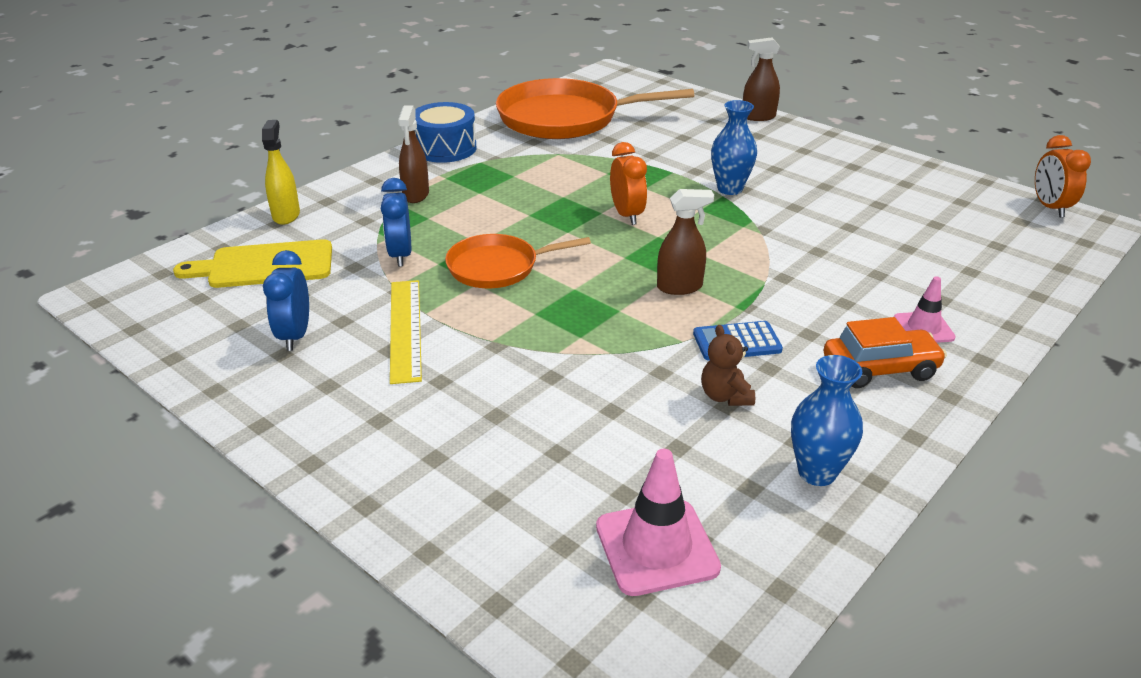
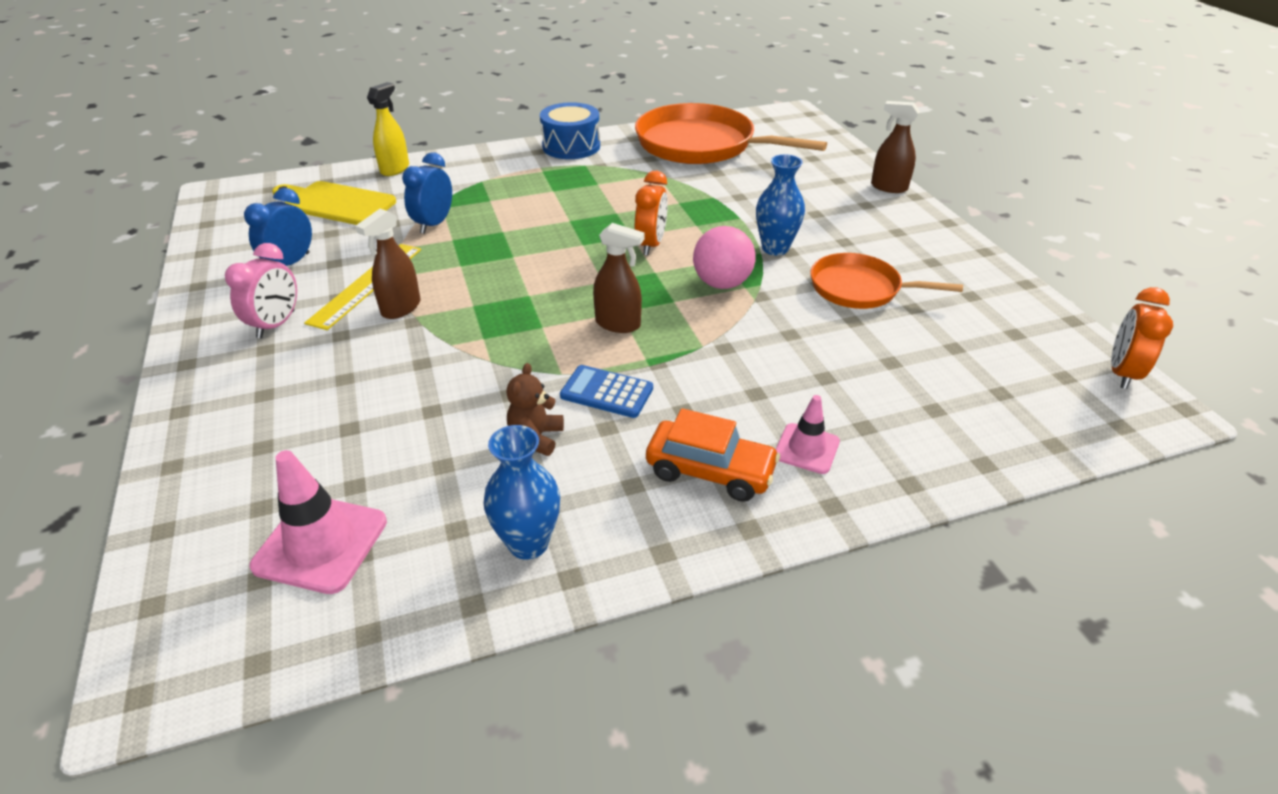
camera: 30 degrees right, 5 degrees up
(360, 395) = (276, 324): none -> pink clock
(416, 195) = (503, 179): brown spray bottle -> brown spray bottle (401, 308)
(497, 267) = (492, 257): orange pan -> orange pan (860, 288)
(722, 229) = (722, 283): none -> pink ball

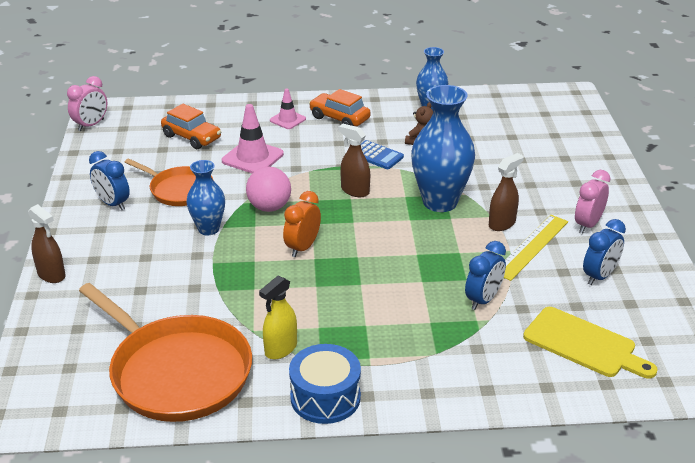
camera: 165 degrees left, 5 degrees down
(321, 544) = (522, 119): pink traffic cone -> pink traffic cone (252, 157)
(395, 169) = (533, 391): yellow spray bottle -> yellow spray bottle (280, 349)
(490, 326) = (440, 202): none -> blue vase
(919, 259) = (113, 204): none -> blue clock
(934, 377) = (192, 137): none -> orange car
(1121, 373) = (91, 125): orange clock -> pink clock

